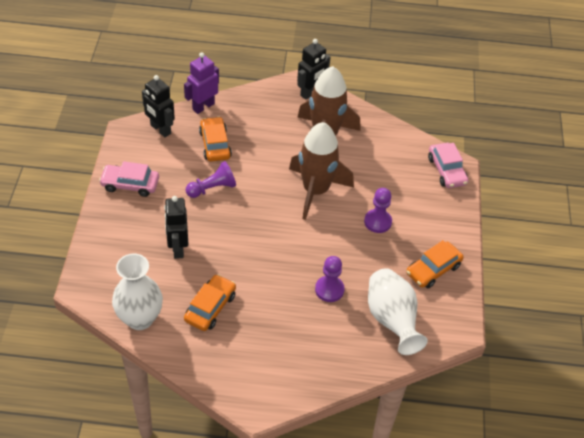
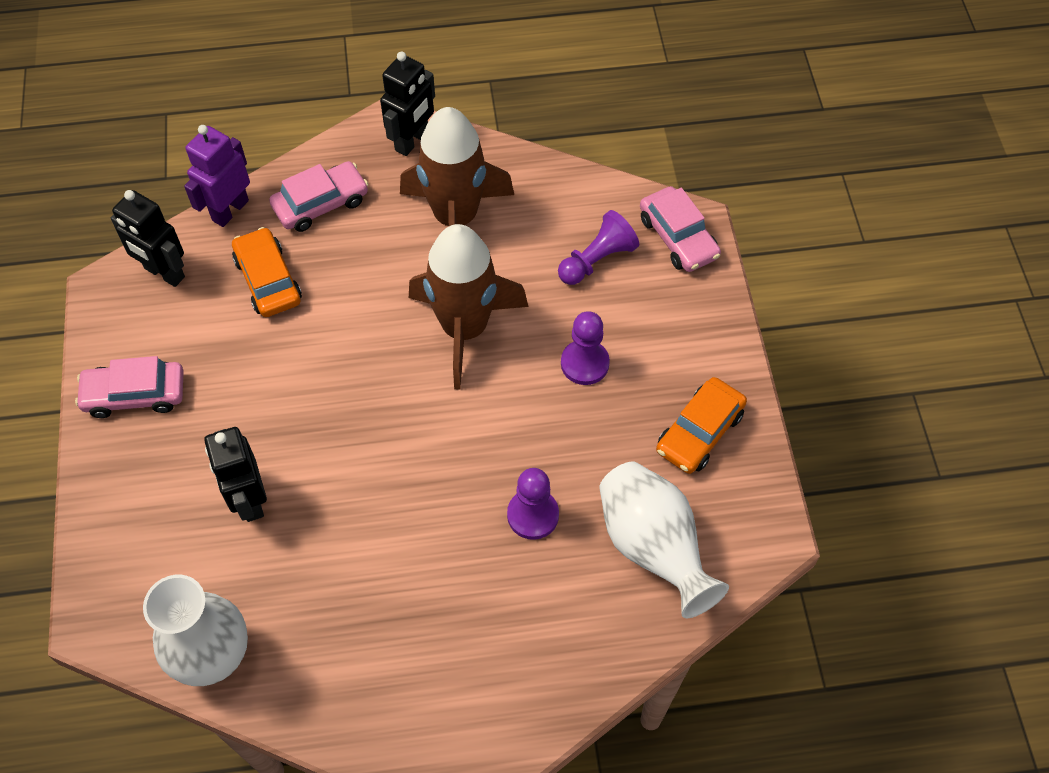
camera: 10 degrees left, 10 degrees up
(210, 307) = (334, 602): orange car -> none
(212, 188) = (283, 367): purple pawn -> purple pawn (597, 260)
(253, 113) = (321, 203): none -> pink car

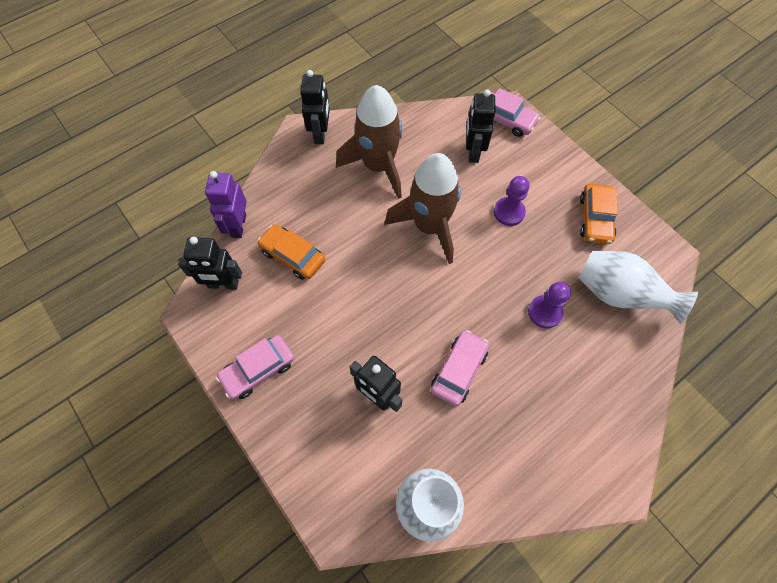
camera: 30 degrees left, 5 degrees up
(321, 203) = (292, 195): pink car -> pink car (459, 370)
(597, 260) = (473, 152): purple pawn -> black robot

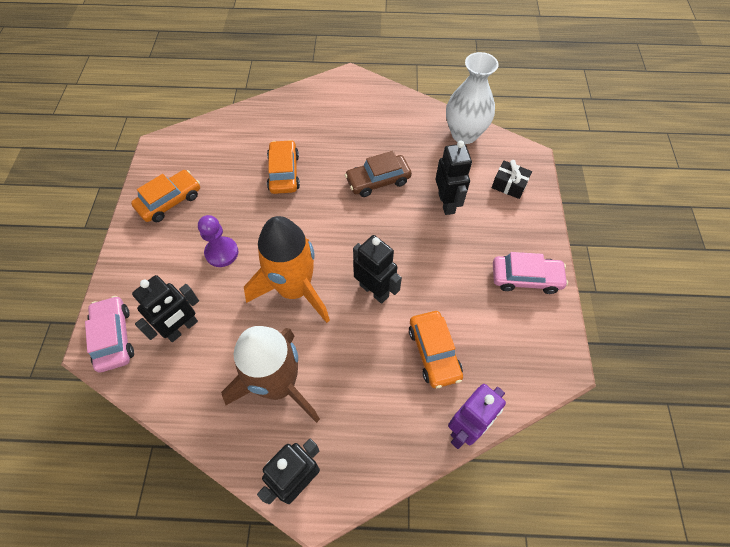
camera: 140 degrees left, 5 degrees down
(223, 284) = (516, 372): black robot -> black robot (374, 290)
(334, 468) = (509, 185): none -> black gift
(429, 226) = (294, 289): brown rocket -> orange rocket
(459, 370) = (378, 181): pink car -> brown car
(544, 312) = (284, 173): purple pawn -> orange car
(619, 294) = (224, 149): white vase -> none

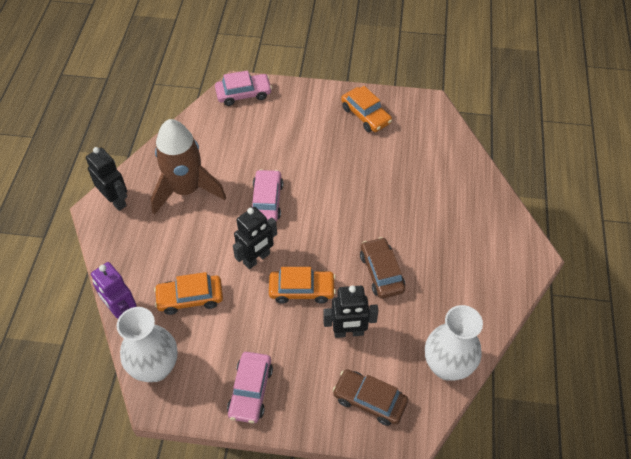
camera: 95 degrees right, 5 degrees down
(182, 328) = (244, 131): black robot -> none
(222, 253) = (309, 152): purple pawn -> none
(284, 173) = (394, 194): orange car -> orange car (302, 290)
(294, 289) = (266, 201): orange rocket -> pink car
(509, 185) = (369, 400): black gift -> brown car
(525, 374) = (155, 368): none -> white vase

